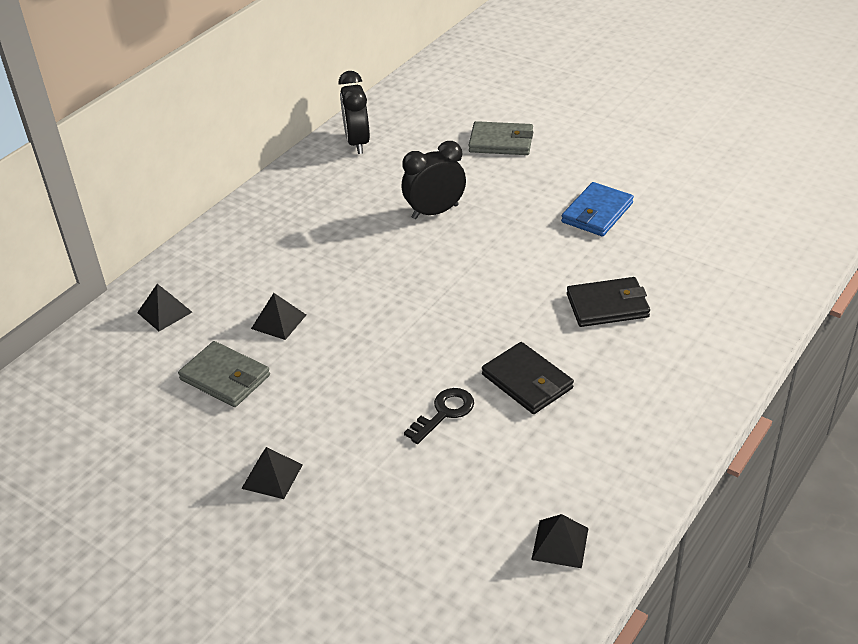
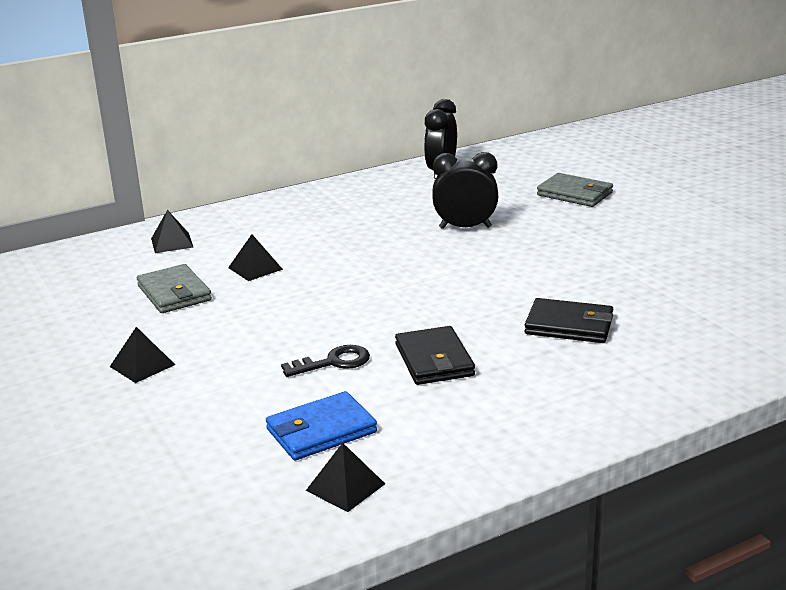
camera: 25 degrees right, 15 degrees down
(597, 213) = (623, 258): blue wallet -> blue wallet (321, 431)

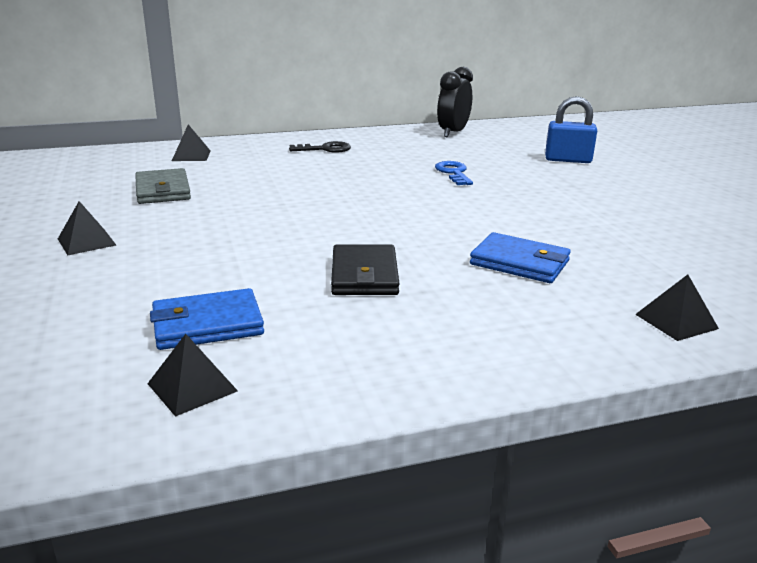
camera: 10 degrees right, 0 degrees up
(255, 268) = (246, 181): black pyramid -> black pyramid (676, 321)
(334, 362) = (264, 263): black key -> black key (325, 149)
(465, 227) = (453, 173): black clock -> blue key
(569, 325) = (519, 263): black wallet -> blue wallet
(575, 194) = (568, 160): grey wallet -> blue padlock

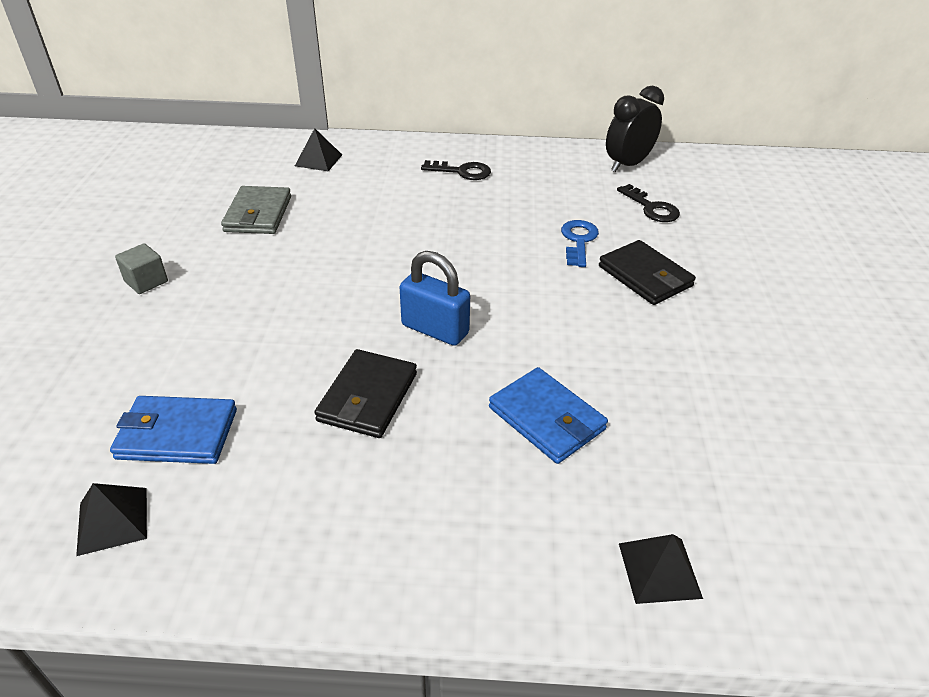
camera: 20 degrees right, 15 degrees up
(86, 242) = (146, 281): black pyramid -> grey cube
(491, 151) = (651, 208): none -> black key
(520, 184) = (645, 276): none -> black wallet
(568, 160) = (737, 241): blue padlock -> blue padlock (435, 329)

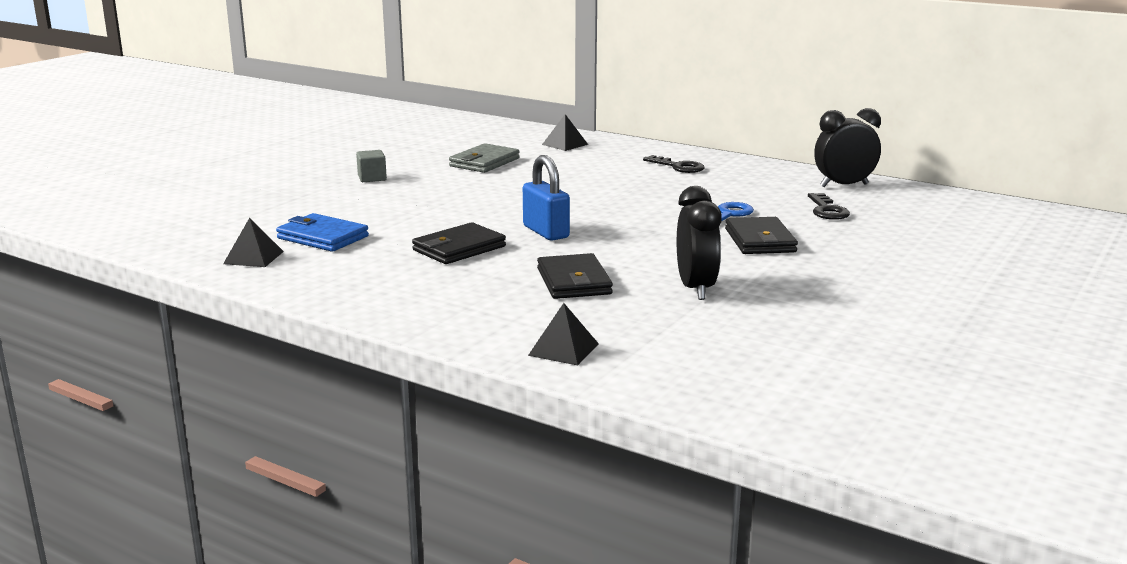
camera: 30 degrees right, 20 degrees down
(546, 418) = (574, 281): blue wallet -> black wallet
(670, 385) = (696, 289): none -> black clock

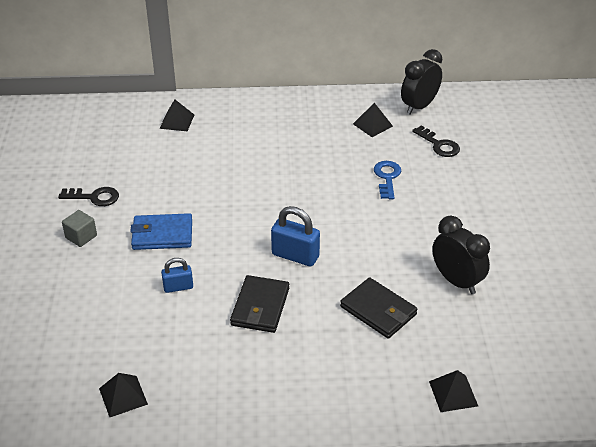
camera: 35 degrees left, 20 degrees up
(322, 237) = (143, 341): blue wallet -> blue wallet (162, 234)
(405, 220) = (178, 287): none -> blue padlock
(484, 162) = (144, 174): grey wallet -> none
(678, 167) = (292, 123): black key -> black key (94, 197)
(760, 240) = (436, 203): black wallet -> none
(768, 184) = (372, 125): none -> black pyramid

